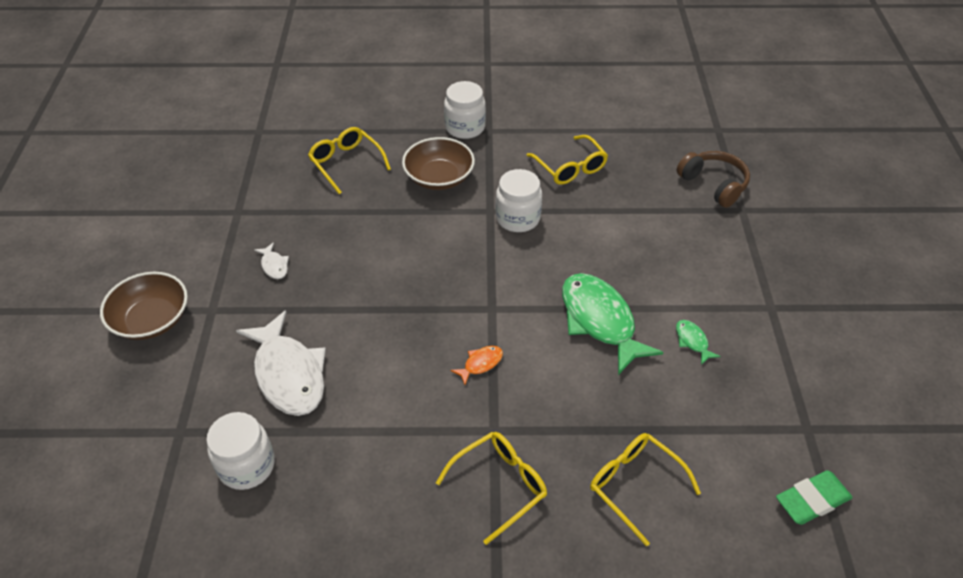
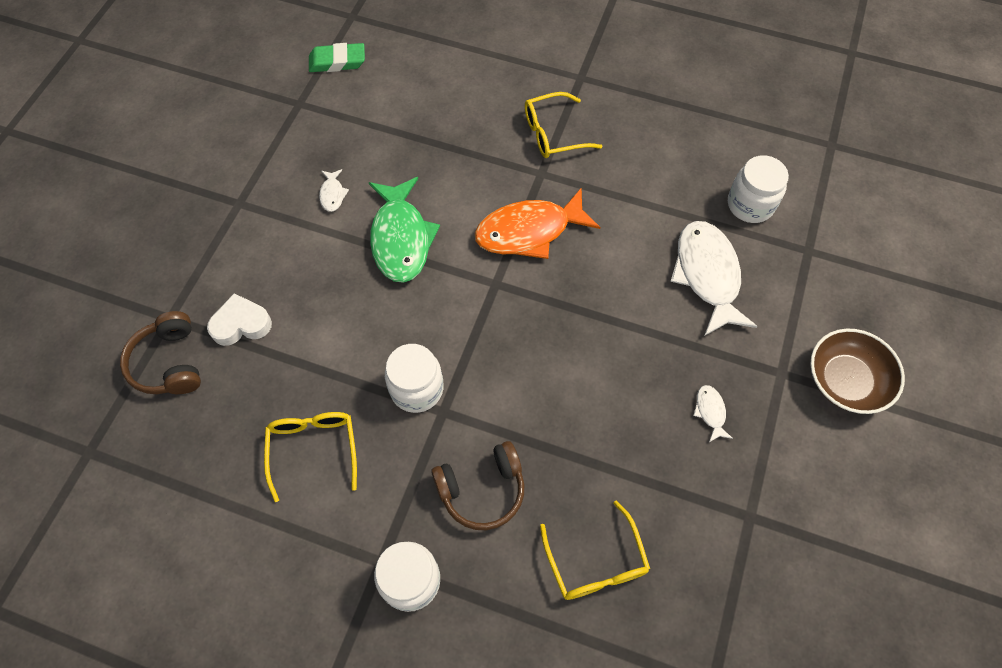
camera: 160 degrees left, 15 degrees up
(439, 177) = (482, 490): brown bowl -> brown headphones
(480, 364) = (529, 231): orange fish -> orange fish, size x2.33
(635, 485) = (454, 105): yellow glasses -> none
(683, 221) = (241, 324): none -> white heart
(692, 341) = (332, 194): green fish -> white fish

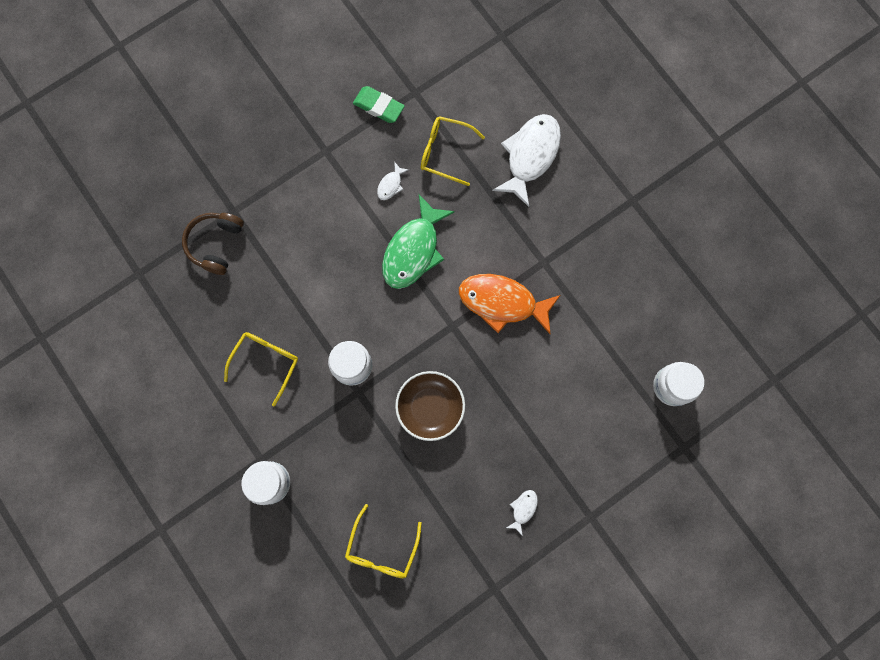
camera: 35 degrees right, 15 degrees up
(241, 324) = (274, 246): white heart -> none
(337, 62) = (464, 72): green eraser -> green eraser (378, 106)
(482, 490) = (347, 458): brown headphones -> none
(553, 134) = (576, 236): yellow glasses -> yellow glasses (445, 152)
(707, 275) = (598, 417): white fish -> white fish (530, 156)
(846, 380) = (628, 552): brown bowl -> brown bowl (430, 407)

